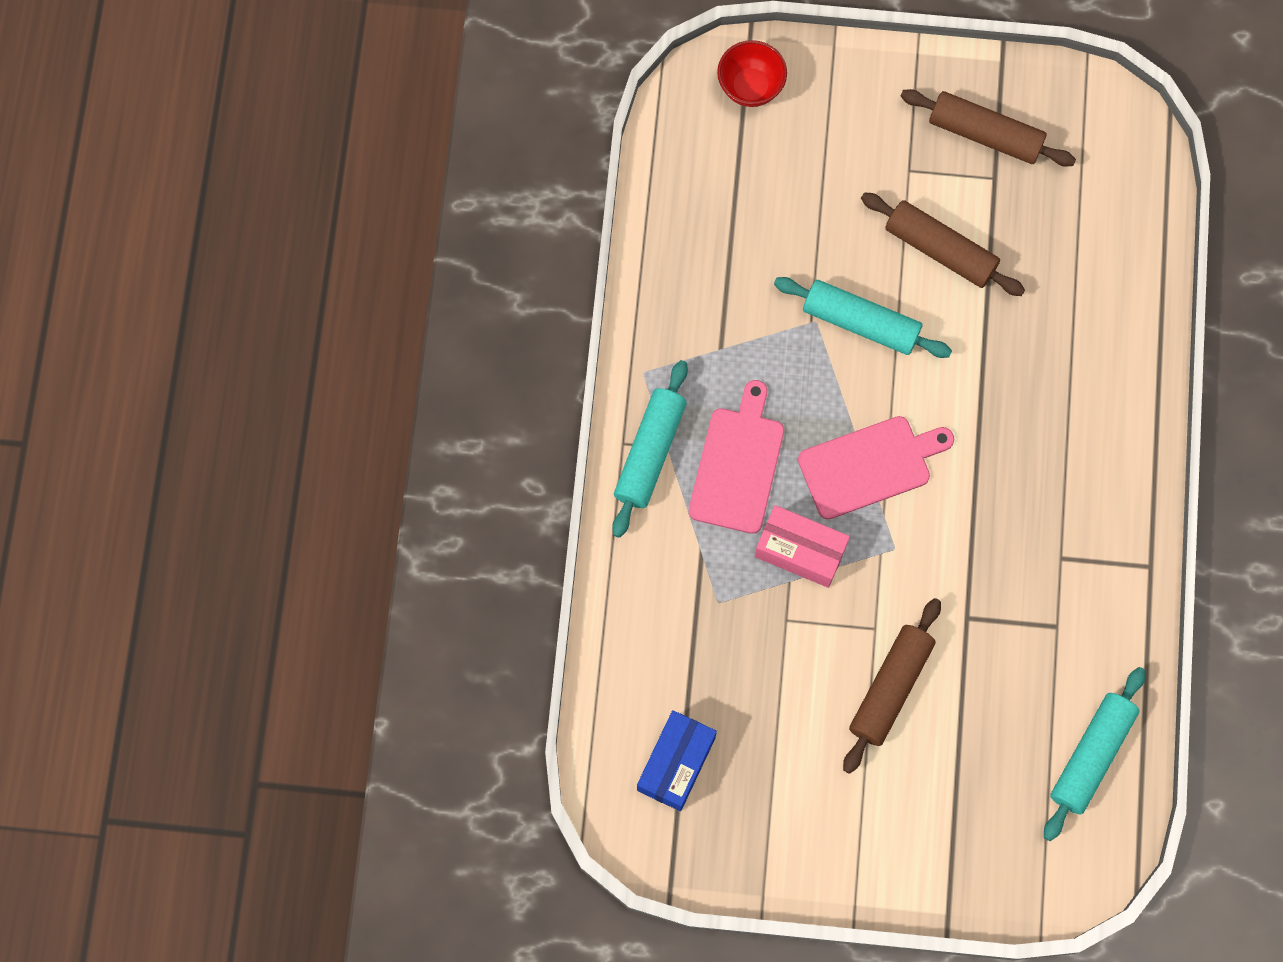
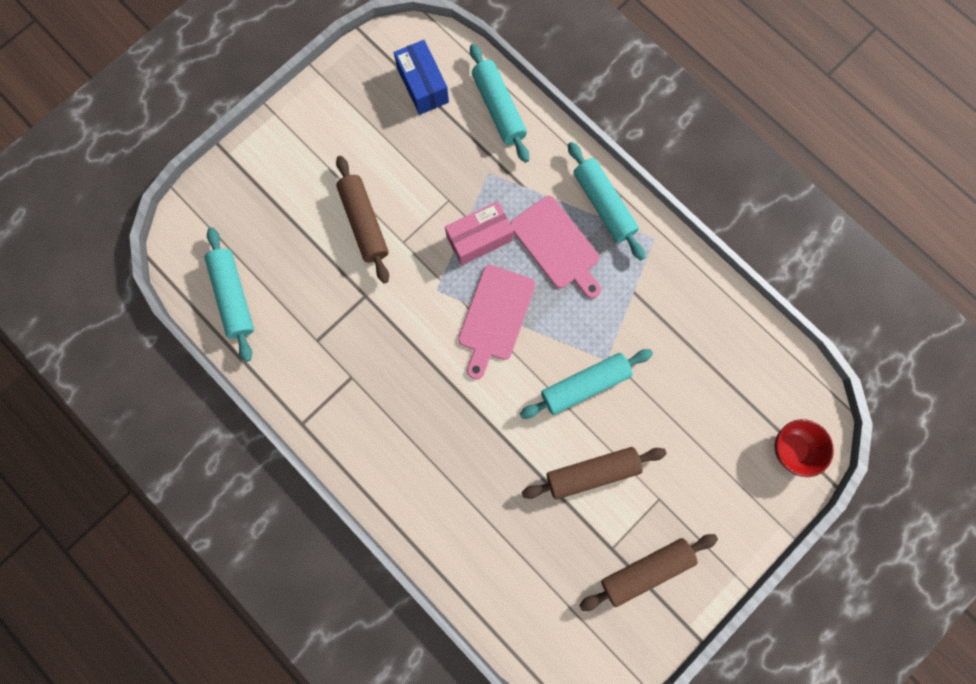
camera: 130 degrees right, 5 degrees up
(632, 654) = (498, 109): none -> turquoise rolling pin

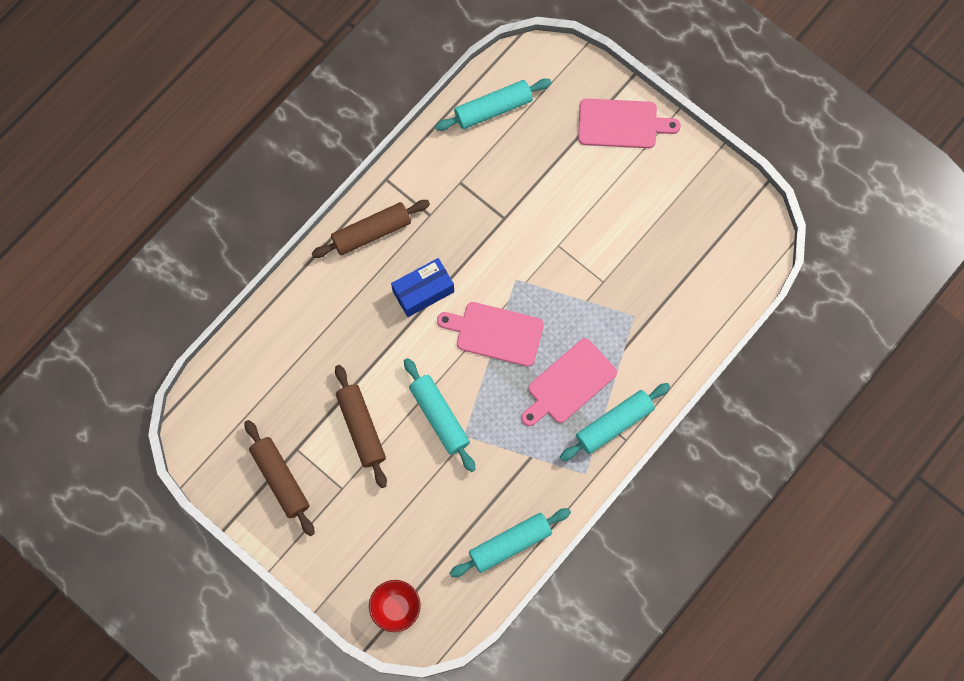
camera: 85 degrees right, 5 degrees down
(272, 163) = (621, 124): none -> pink cutting board
(364, 223) = (572, 210): brown rolling pin -> brown rolling pin (371, 232)
(423, 85) = (716, 247): blue box -> blue box (423, 291)
(479, 238) = (568, 313): pink box -> none
(498, 109) = (700, 319): turquoise rolling pin -> turquoise rolling pin (510, 544)

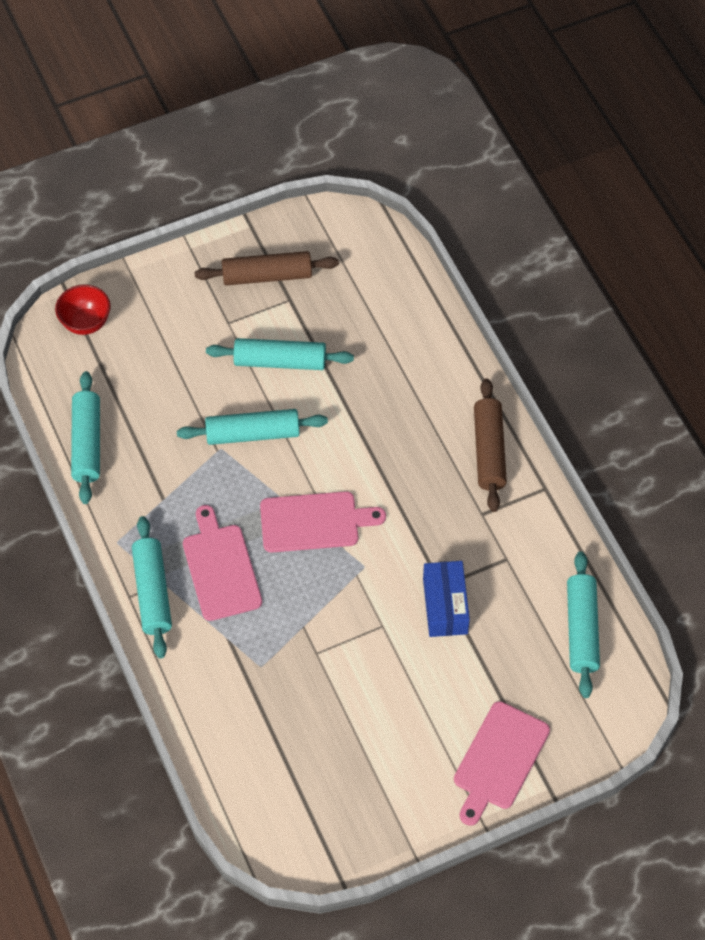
camera: 115 degrees right, 15 degrees down
(361, 428) = (280, 361): brown rolling pin -> turquoise rolling pin
(423, 291) = (397, 473): blue box -> blue box (445, 606)
(495, 333) = (314, 522): pink cutting board -> pink cutting board turned 45 degrees clockwise

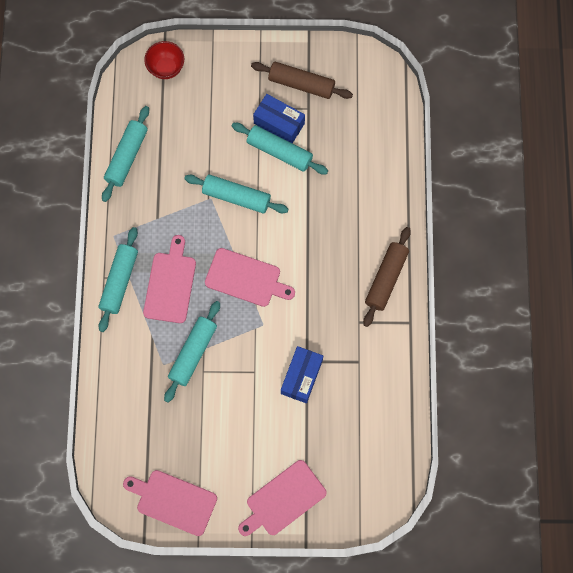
camera: 25 degrees right, 15 degrees up
(262, 330) = (279, 123): none -> blue box
(360, 824) = (173, 501): none -> pink cutting board
(581, 629) = (382, 434): turquoise rolling pin -> turquoise rolling pin (193, 353)

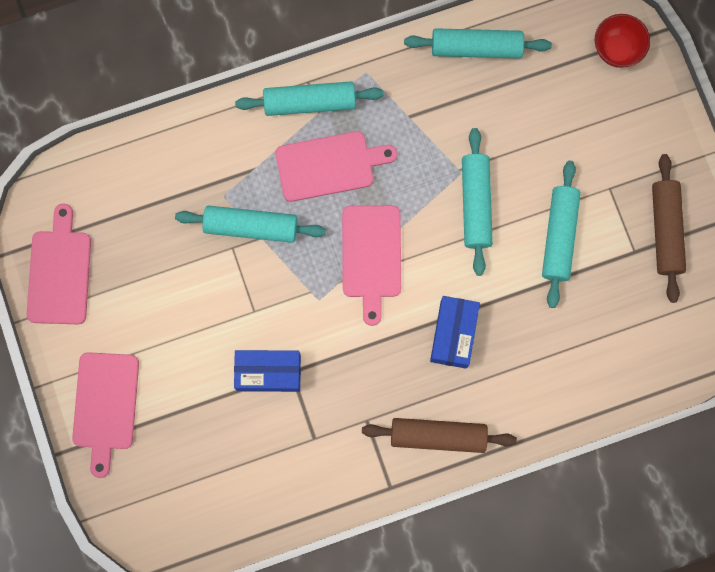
camera: 70 degrees right, 5 degrees up
(279, 123) = (598, 221): blue box -> blue box (453, 334)
(283, 500) = (106, 405): pink cutting board -> pink cutting board turned 120 degrees counterclockwise

